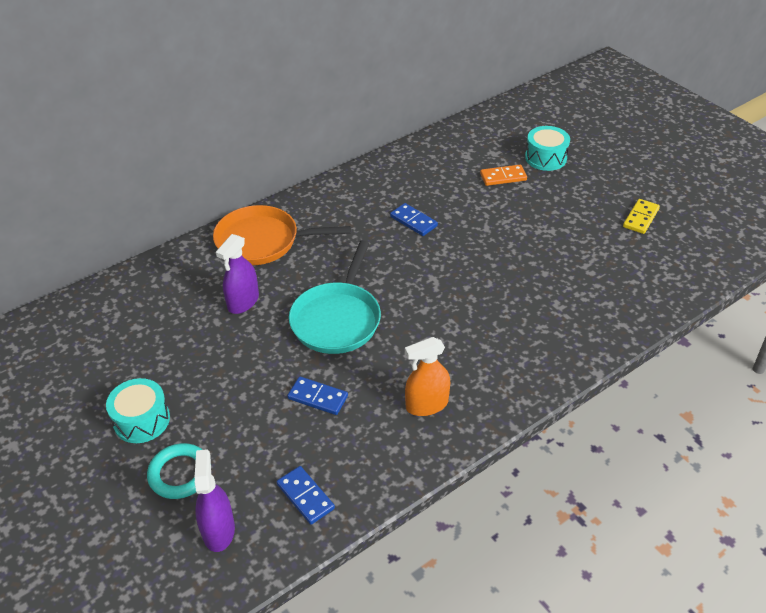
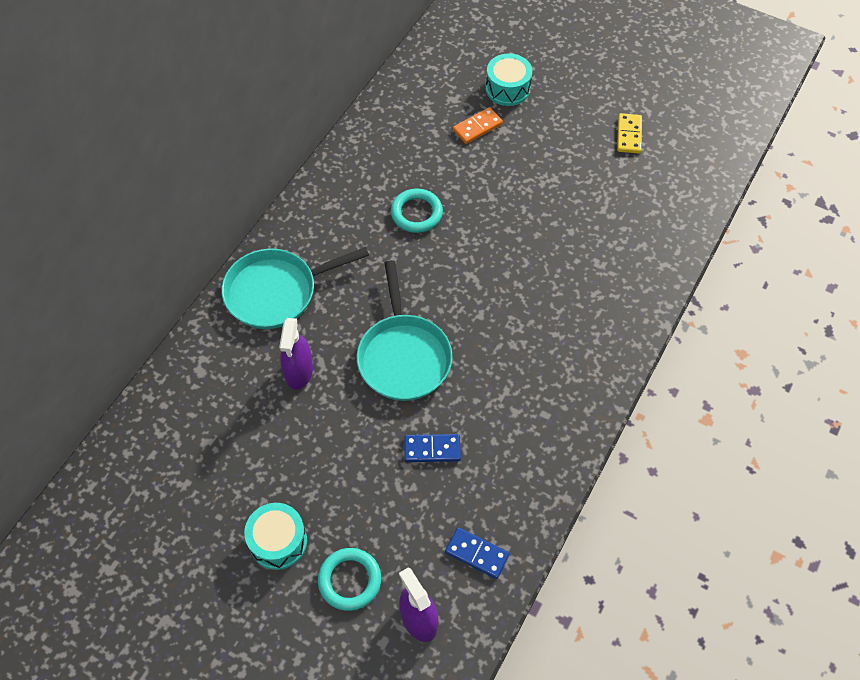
camera: 25 degrees left, 15 degrees up
(262, 241) = (276, 292): orange pan -> turquoise pan
(413, 221) = (416, 213): blue domino -> turquoise ring
(427, 405) = (534, 417): orange spray bottle -> none

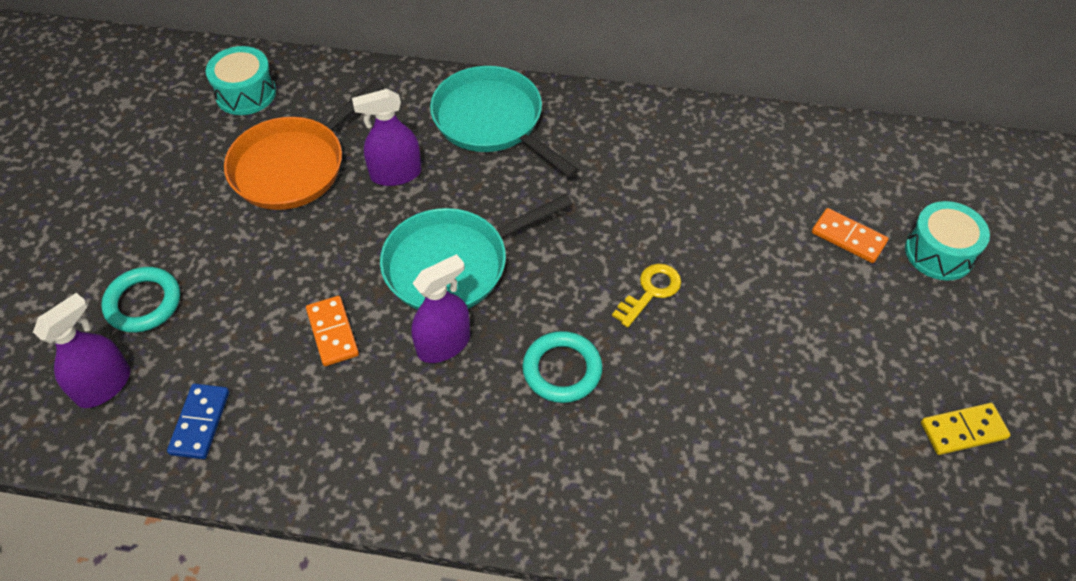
camera: 70 degrees right, 5 degrees down
(254, 443) = (293, 166): none -> orange pan
(278, 541) = (179, 224): turquoise drum -> turquoise drum (246, 93)
(416, 213) = (670, 214): turquoise ring -> turquoise ring (562, 370)
(432, 449) = (332, 332): blue domino -> orange domino
(470, 381) = (443, 344): none -> purple spray bottle
(475, 247) = (651, 291): none -> yellow key

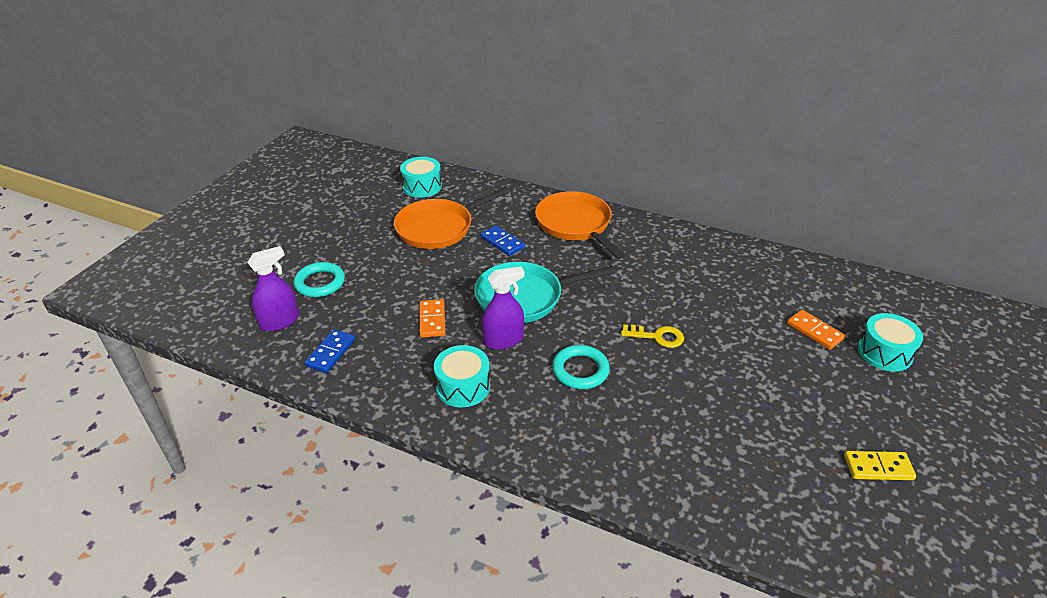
camera: 15 degrees right, 15 degrees down
(396, 174) = (502, 242): purple spray bottle -> blue domino
(409, 435) = (463, 386): none -> turquoise drum
(492, 121) = (575, 225): turquoise pan -> orange pan
(651, 291) = (657, 337): yellow key -> yellow key turned 45 degrees clockwise

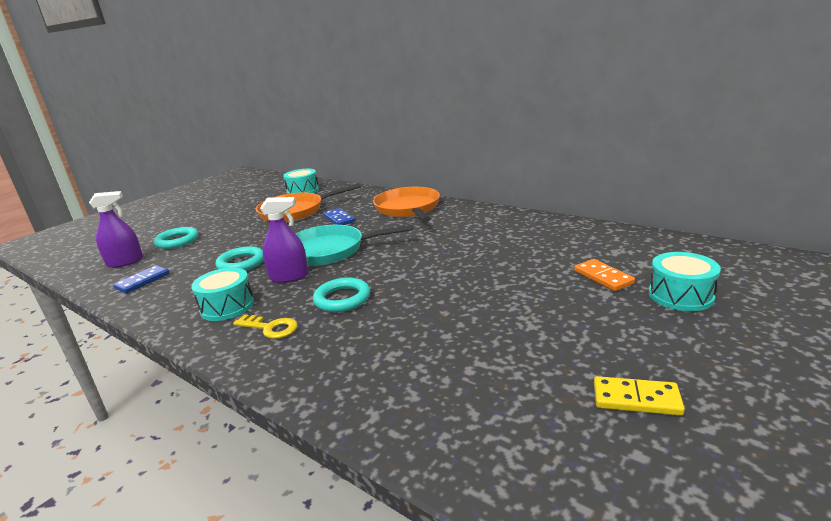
camera: 15 degrees right, 15 degrees down
(432, 320) = (241, 263): orange domino -> turquoise ring
(657, 337) = (434, 277): yellow key -> yellow key (270, 328)

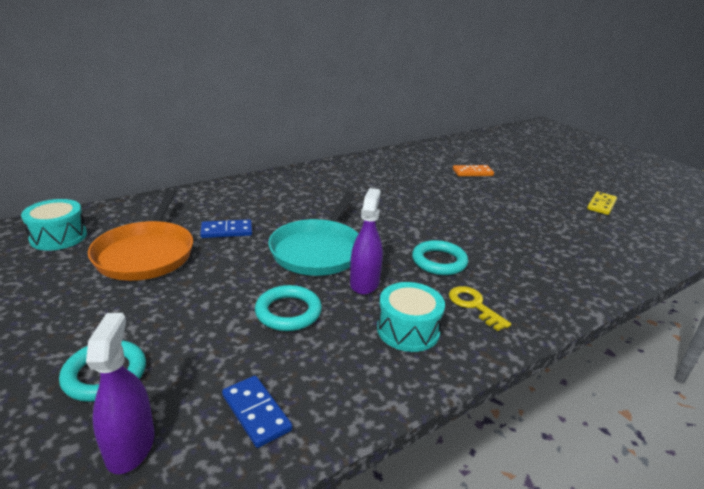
camera: 75 degrees left, 5 degrees up
(270, 328) = (473, 305): yellow key -> yellow key turned 75 degrees counterclockwise
(408, 209) = (256, 193): orange pan -> none
(680, 295) = (507, 165): turquoise drum -> none

